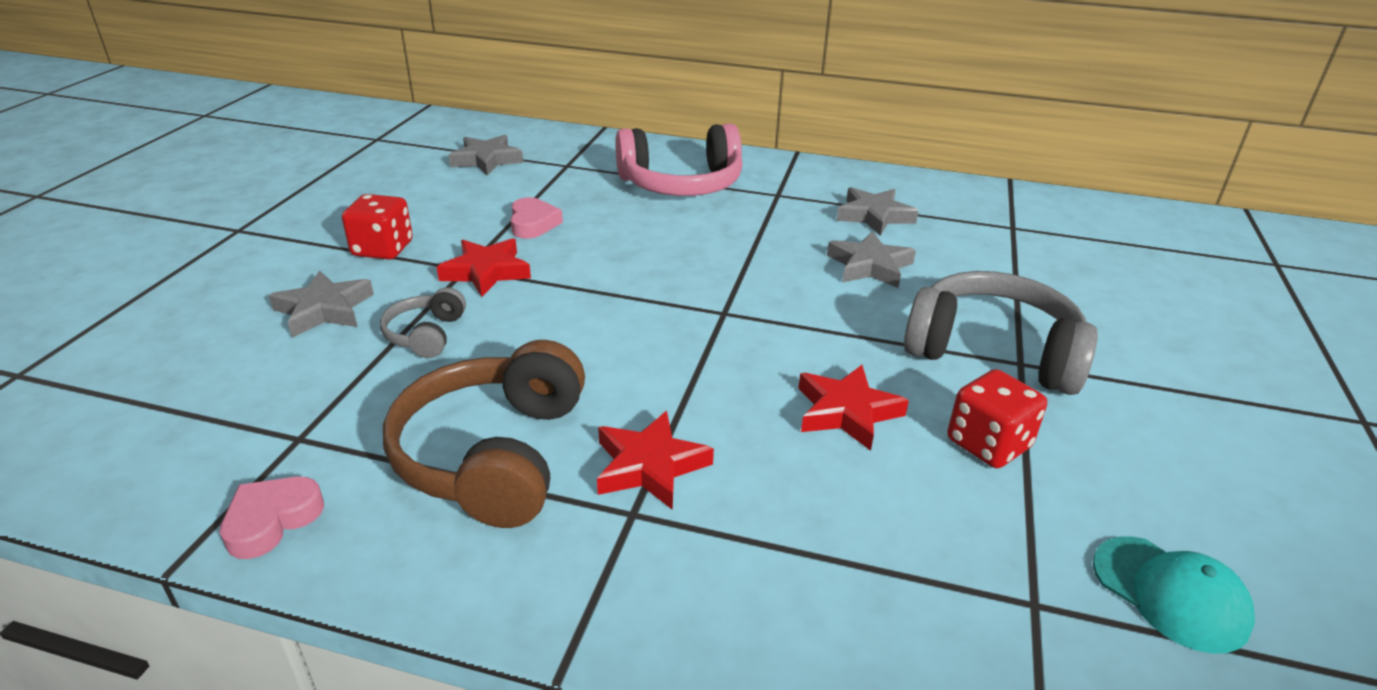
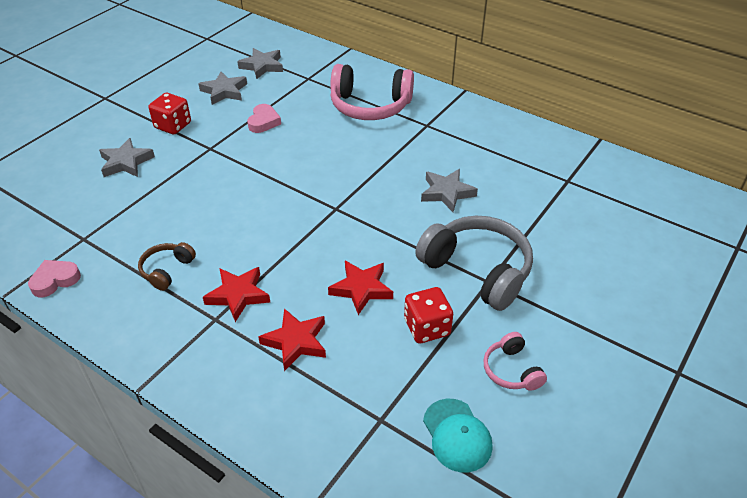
camera: 20 degrees right, 10 degrees up
(426, 335) = (169, 189): grey headphones -> none
(486, 272) = (220, 153): red star -> red star (296, 342)
(493, 455) = (167, 270): brown headphones -> brown headphones, size x0.50
(874, 216) = (478, 154): grey star -> grey star (224, 91)
(1158, 474) = (511, 370): none -> pink headphones

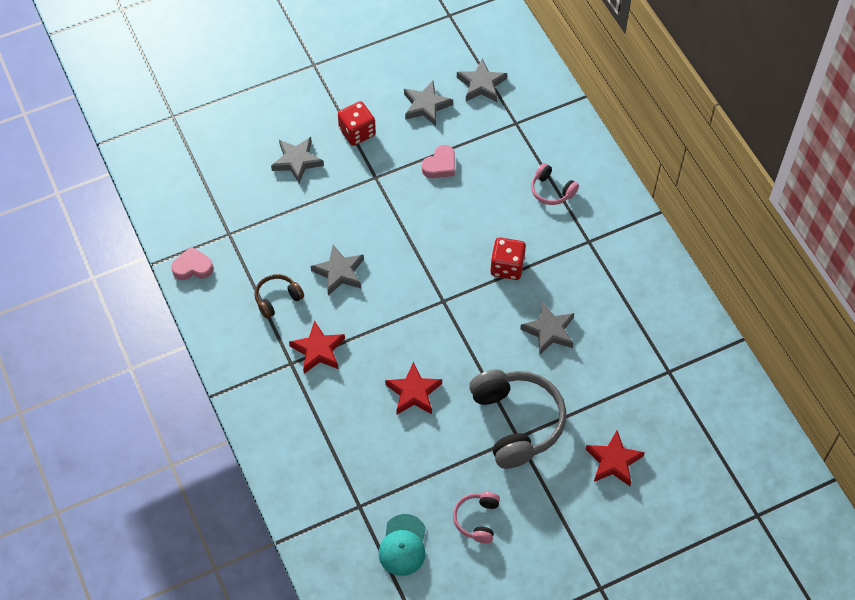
camera: 30 degrees right, 15 degrees up
(219, 225) = (339, 272): none -> grey star
(296, 342) = (337, 413): red star -> red star (613, 461)
(370, 106) = (551, 190): pink headphones -> pink headphones, size x0.50
(427, 328) = (440, 452): red dice -> red dice (507, 267)

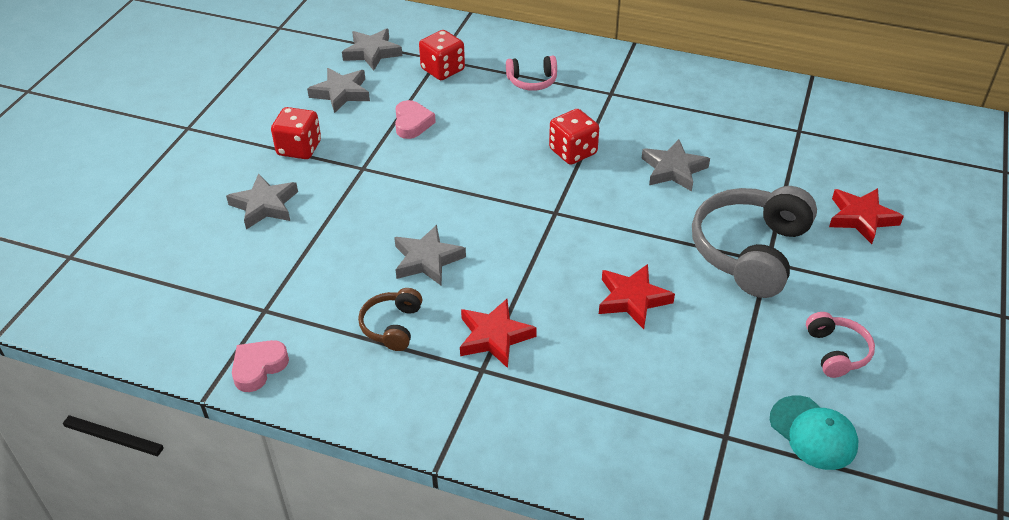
camera: 45 degrees left, 15 degrees down
(477, 519) = (836, 352): pink headphones -> pink headphones turned 150 degrees counterclockwise
(507, 135) = (443, 70): none -> red dice
(517, 422) = (750, 251): grey headphones -> grey headphones turned 90 degrees counterclockwise

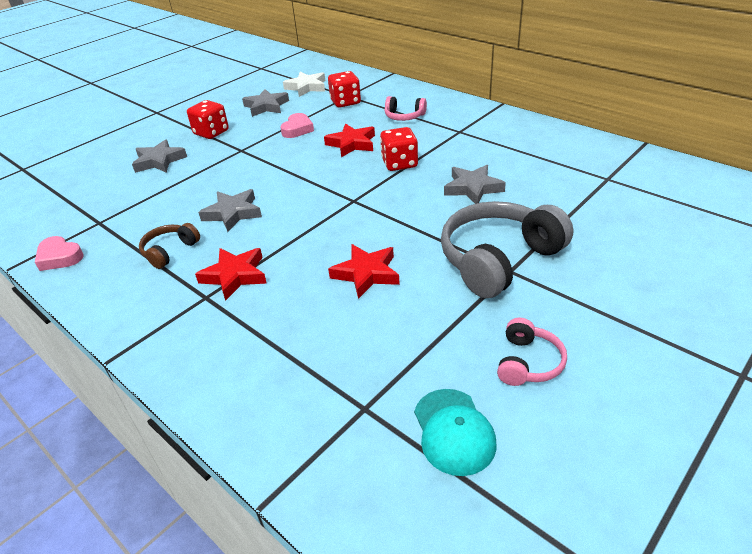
camera: 25 degrees right, 5 degrees down
(258, 368) = (59, 257): pink heart -> pink heart turned 120 degrees counterclockwise
(372, 53) = (306, 87): grey star -> white star
(861, 218) = (627, 254): red star -> red star (352, 144)

